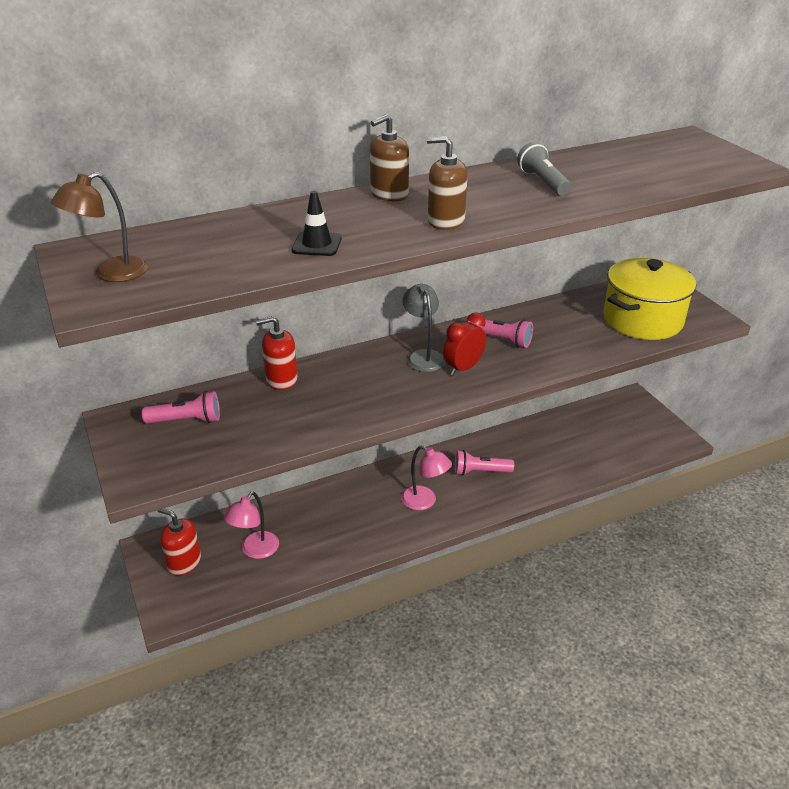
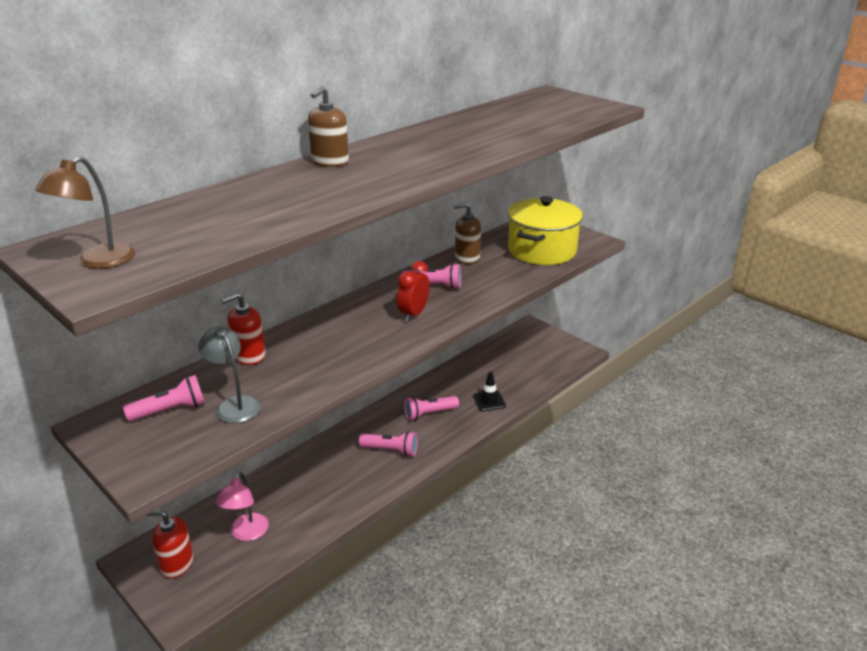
camera: 20 degrees left, 5 degrees down
(317, 244) = (290, 208): black traffic cone -> black traffic cone (489, 401)
(423, 356) = (373, 311): grey lamp -> grey lamp (234, 405)
(425, 502) = (391, 450): pink lamp -> pink flashlight
(446, 221) = (395, 175): brown soap dispenser -> brown soap dispenser (467, 257)
(542, 182) = (456, 137): grey flashlight -> none

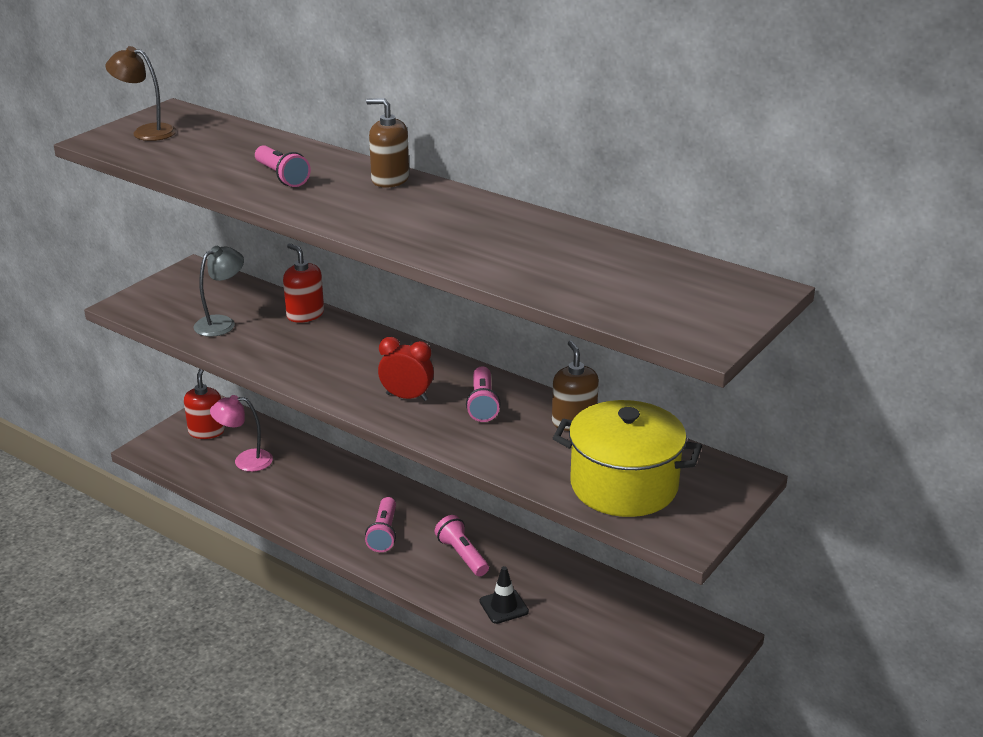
camera: 80 degrees right, 0 degrees up
(170, 410) = (213, 296): pink flashlight -> pink flashlight (282, 176)

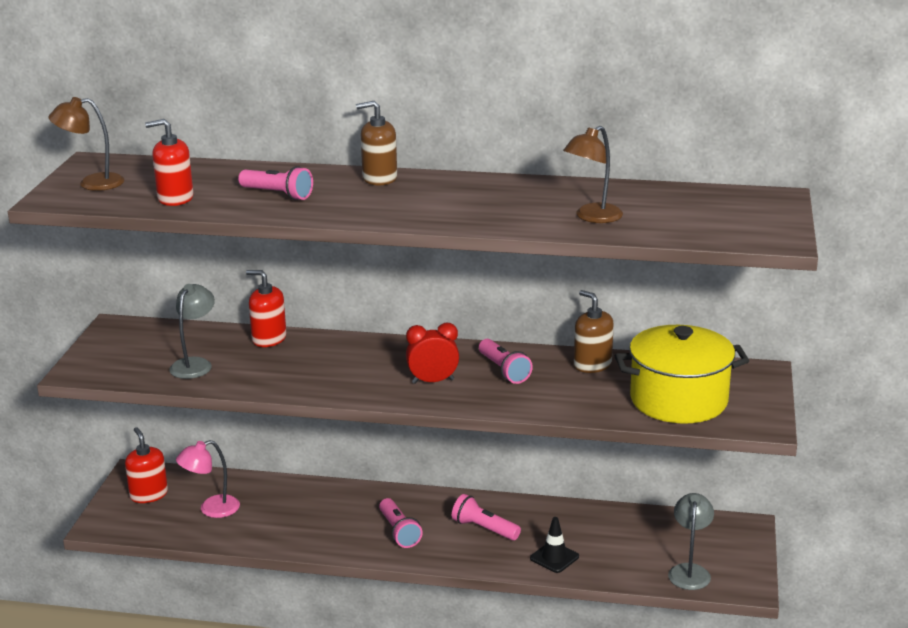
camera: 25 degrees left, 5 degrees down
(193, 161) = (175, 198): none -> red soap dispenser
(540, 268) = (592, 217): none -> brown lamp
(624, 666) = (689, 571): none -> grey lamp

